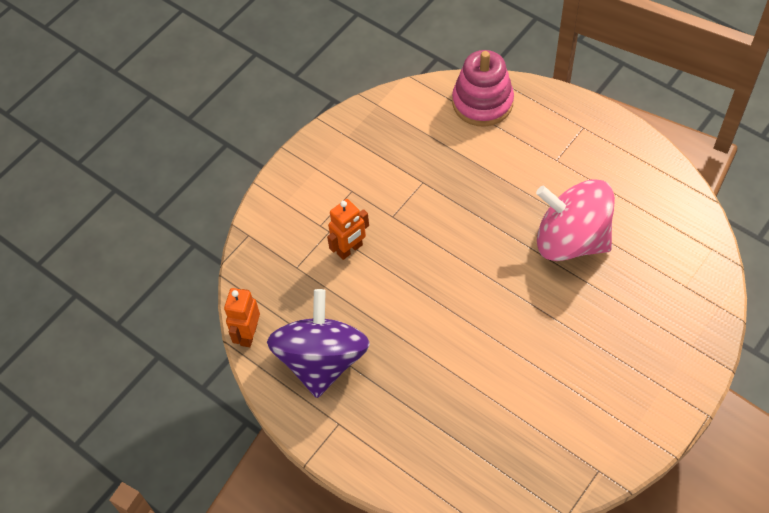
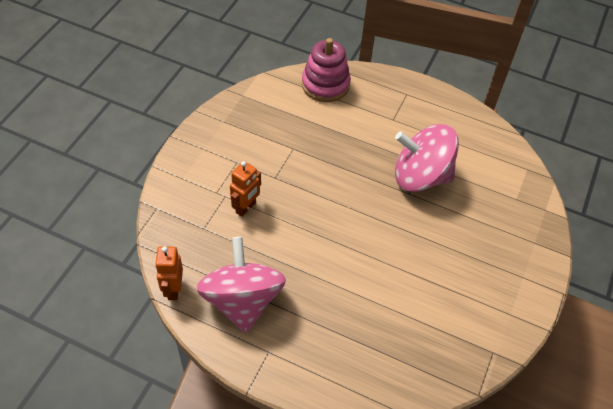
camera: 20 degrees left, 5 degrees down
(322, 360) = (242, 300): purple spinning top -> pink spinning top

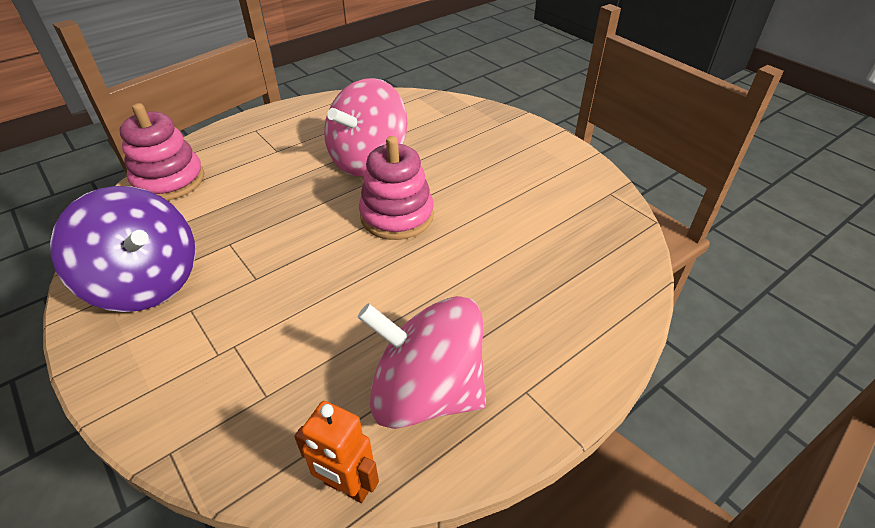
camera: 60 degrees left, 10 degrees down
(243, 130) = (146, 282): none -> purple spinning top
(246, 208) = (275, 328): orange robot -> none
(373, 222) = (397, 216): none -> pink stacking toy

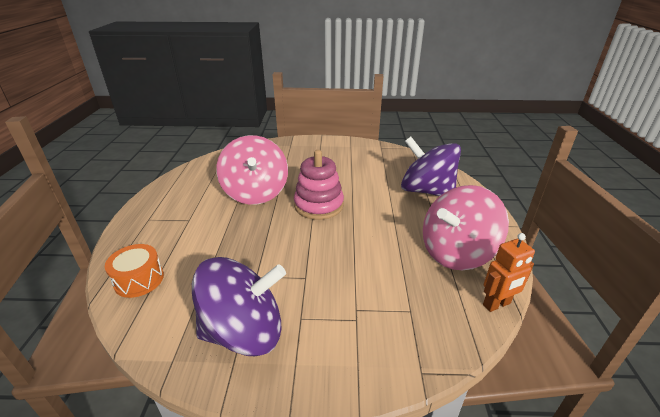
camera: 50 degrees left, 10 degrees down
(169, 181) = (139, 280): pink stacking toy -> orange drum
(550, 292) = (426, 191): none -> purple spinning top

